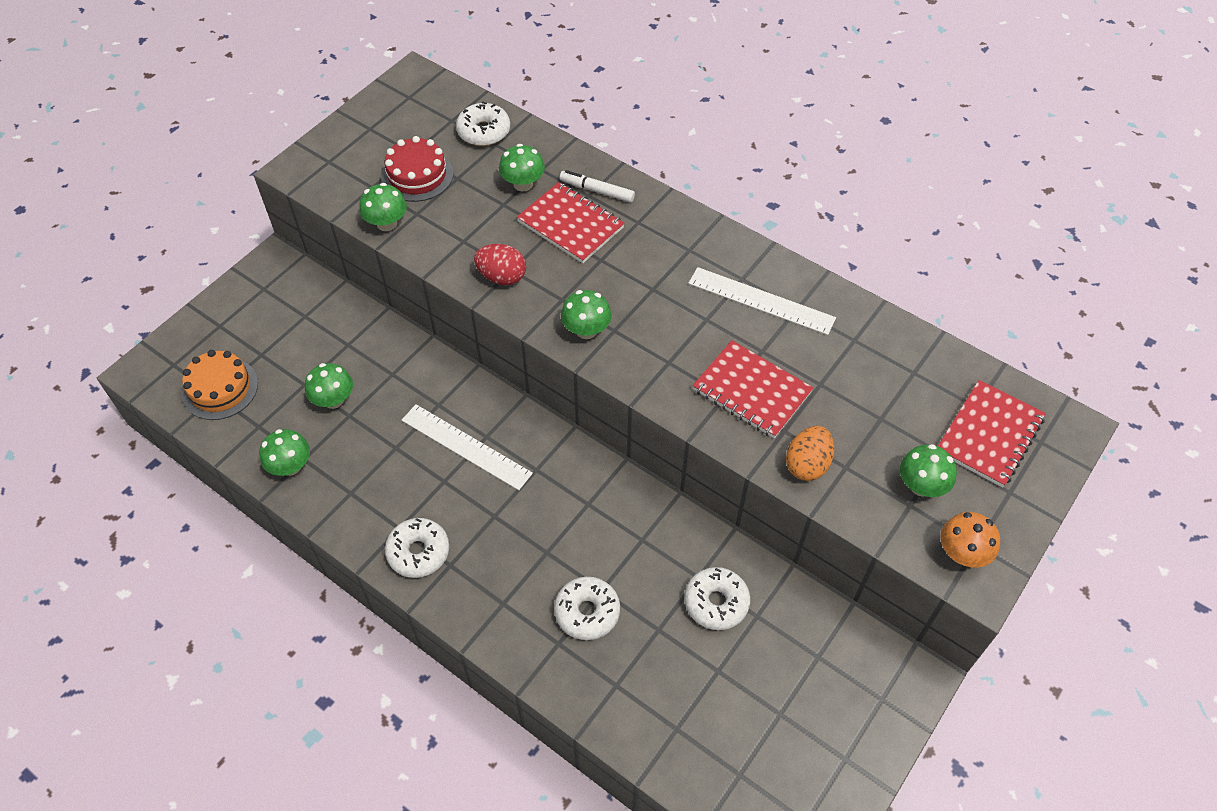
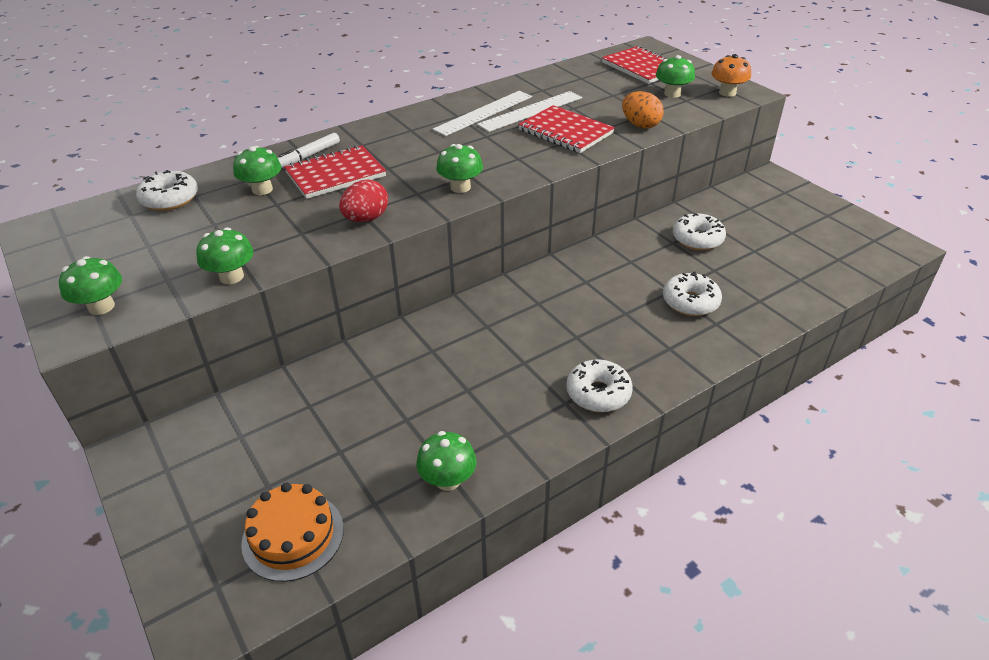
camera: 70 degrees left, 15 degrees down
(333, 400) = (378, 429): green mushroom -> green mushroom (101, 307)
(417, 175) = (184, 247): red cake -> none
(466, 446) = (492, 341): white ruler -> white ruler (531, 111)
(751, 391) = (565, 132): red notebook -> red notebook turned 75 degrees clockwise

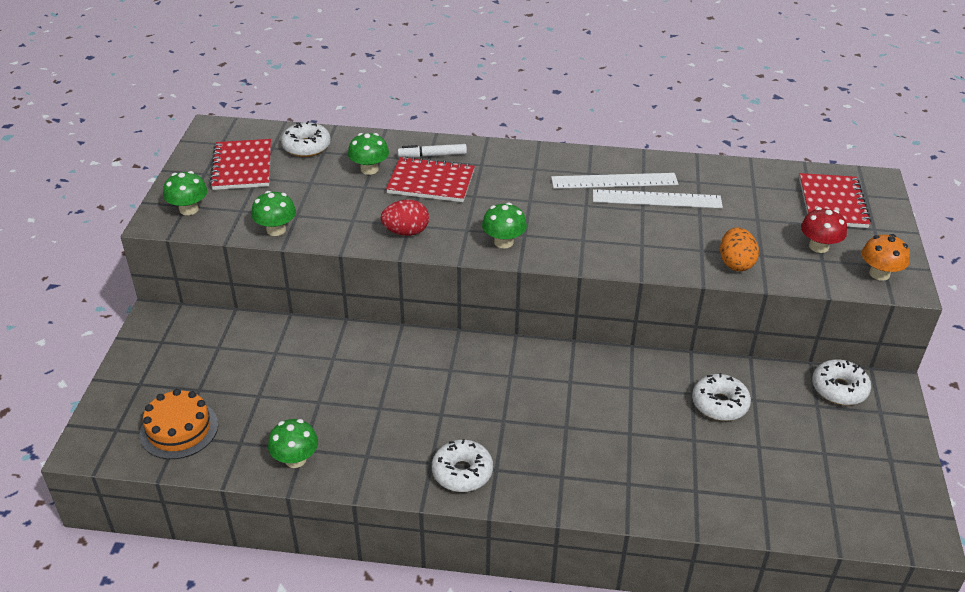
camera: 40 degrees right, 0 degrees up
(565, 132) = (658, 235): red notebook -> red notebook (242, 167)
(672, 94) = (818, 246): green mushroom -> red mushroom
(690, 302) = (632, 452): white donut -> white donut (839, 389)

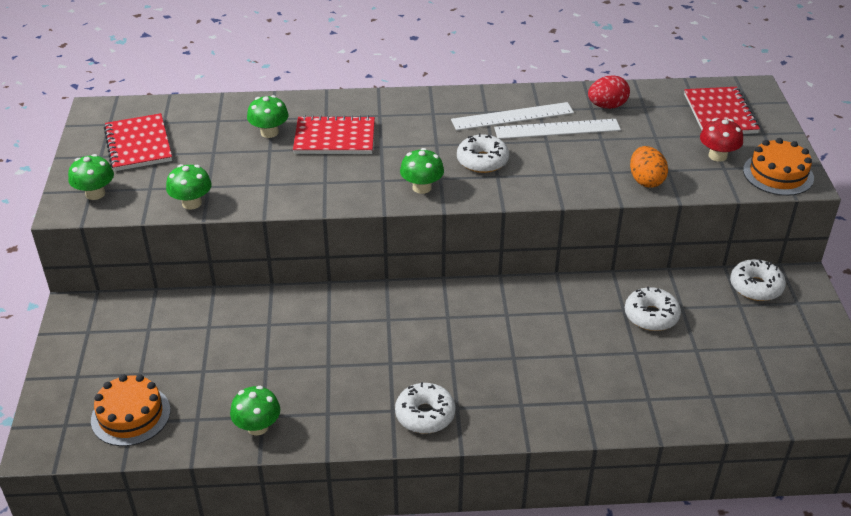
camera: 10 degrees left, 0 degrees up
(306, 147) = (199, 117): white donut -> white donut (482, 161)
(406, 232) = (323, 189): red egg -> red egg (607, 106)
(432, 155) = (328, 112): white marker -> none
(879, 274) = (778, 174): orange mushroom -> orange cake

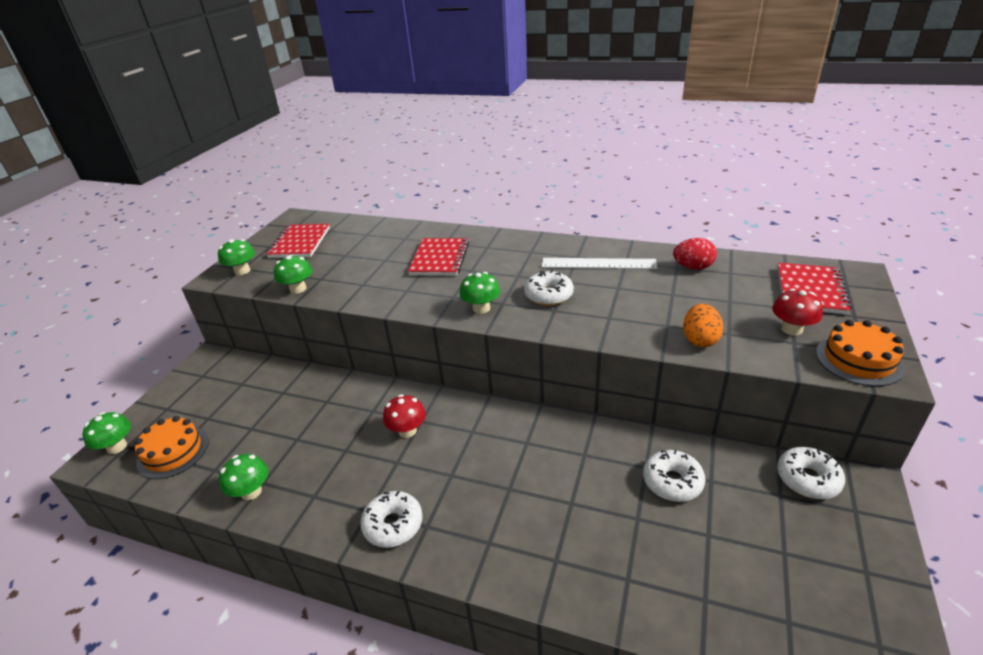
camera: 25 degrees right, 5 degrees down
(269, 132) = (395, 247): green mushroom -> green mushroom (117, 447)
(334, 138) = (439, 259): red notebook -> red notebook turned 75 degrees clockwise
(380, 331) = (407, 430): none -> red mushroom
(557, 129) = (634, 279): white ruler -> none

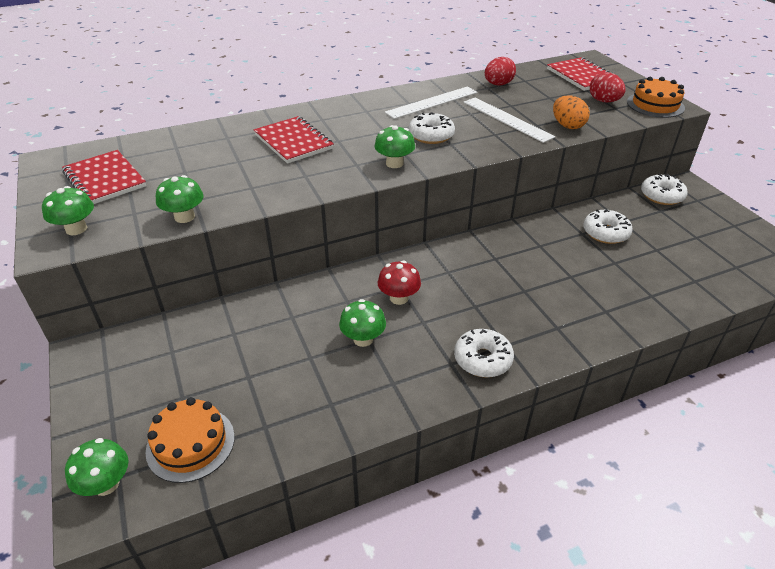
camera: 45 degrees left, 5 degrees up
(251, 492) = (332, 416): green mushroom -> green mushroom (363, 339)
(644, 307) = (507, 119): none -> white ruler
(791, 329) = (604, 101): red mushroom -> red egg

